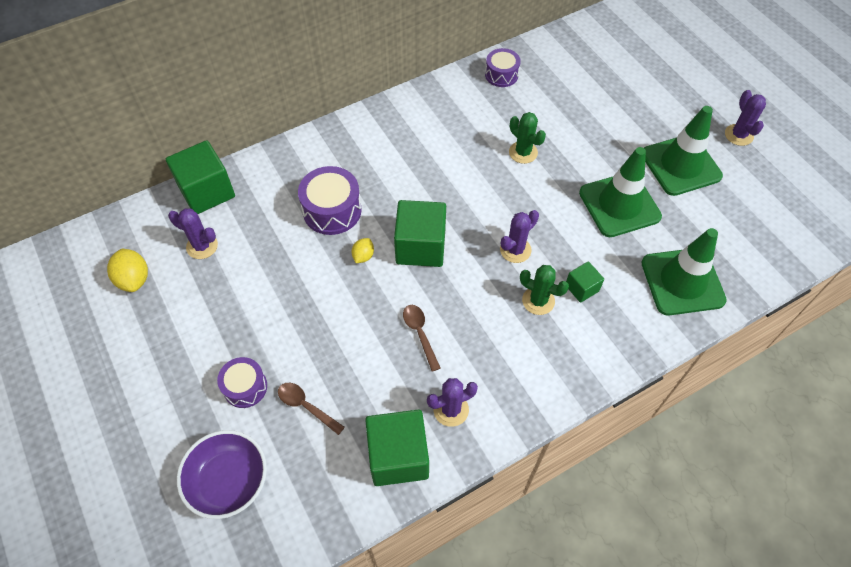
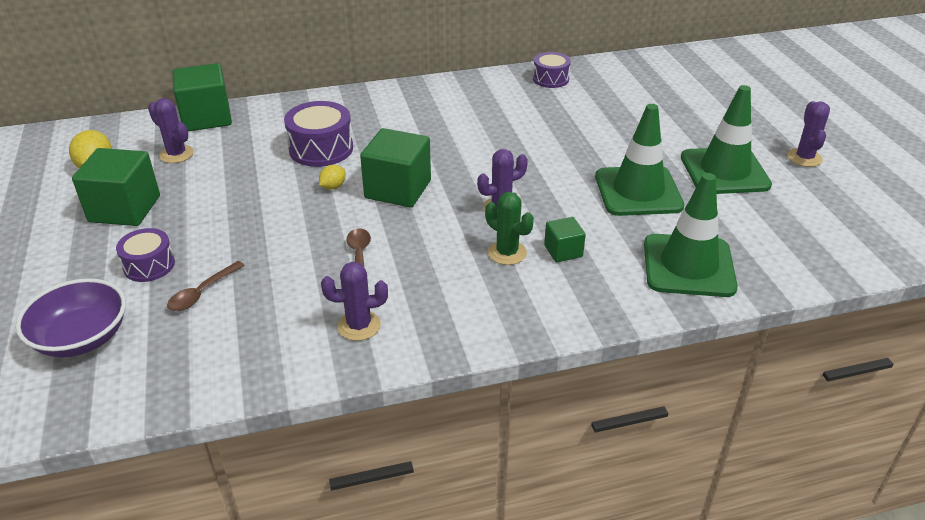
camera: 15 degrees right, 20 degrees down
(306, 406) = (202, 292): brown spoon -> brown spoon turned 105 degrees counterclockwise
(398, 456) = (277, 354): green cube -> green cube (124, 209)
(523, 152) = (546, 136): green cactus -> none

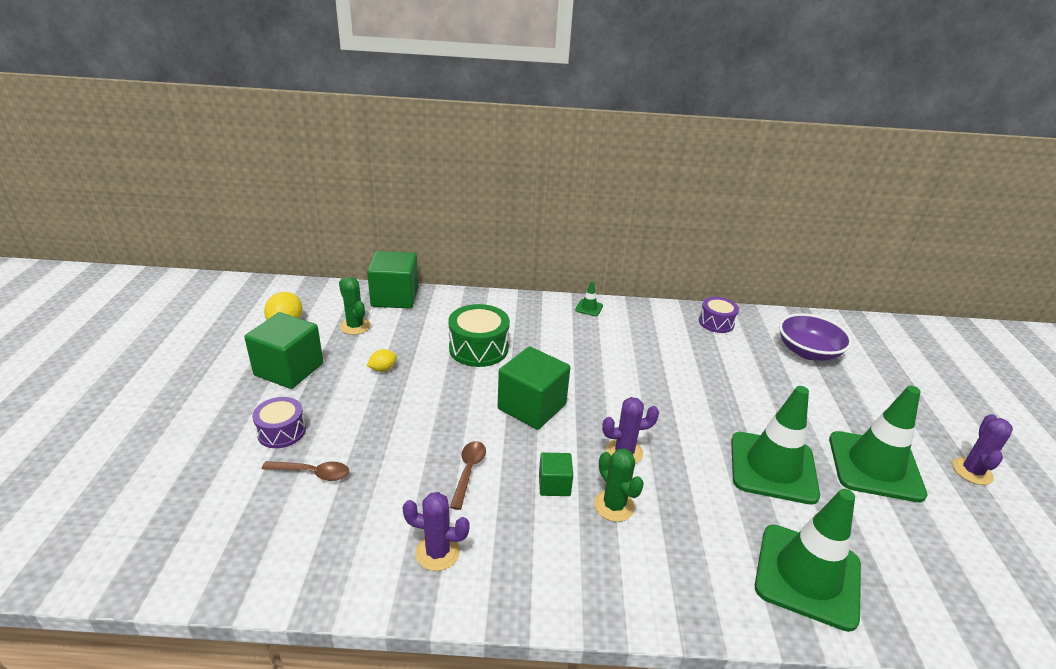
camera: 15 degrees right, 5 degrees down
(82, 338) = (190, 493): purple bowl -> purple bowl (808, 352)
(176, 154) = (355, 326): purple cactus -> green cactus
(202, 292) = (312, 473): brown spoon -> brown spoon turned 135 degrees counterclockwise
(321, 149) = (478, 348): purple drum -> green drum
(333, 187) = (474, 390): yellow lemon -> yellow lemon (383, 369)
(419, 89) = (589, 308): none -> green traffic cone
(563, 251) = (673, 519): green cube -> green cube (554, 485)

